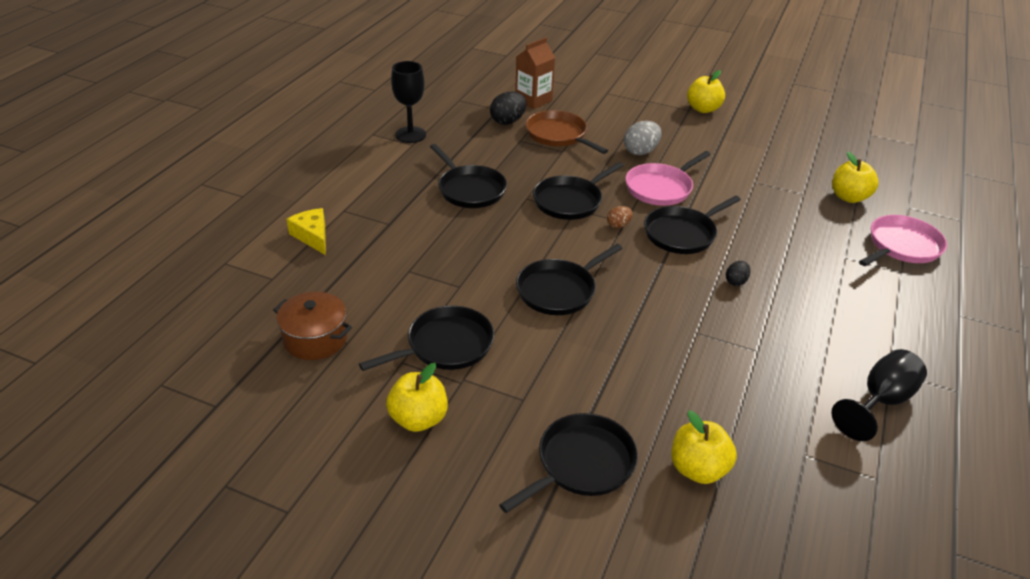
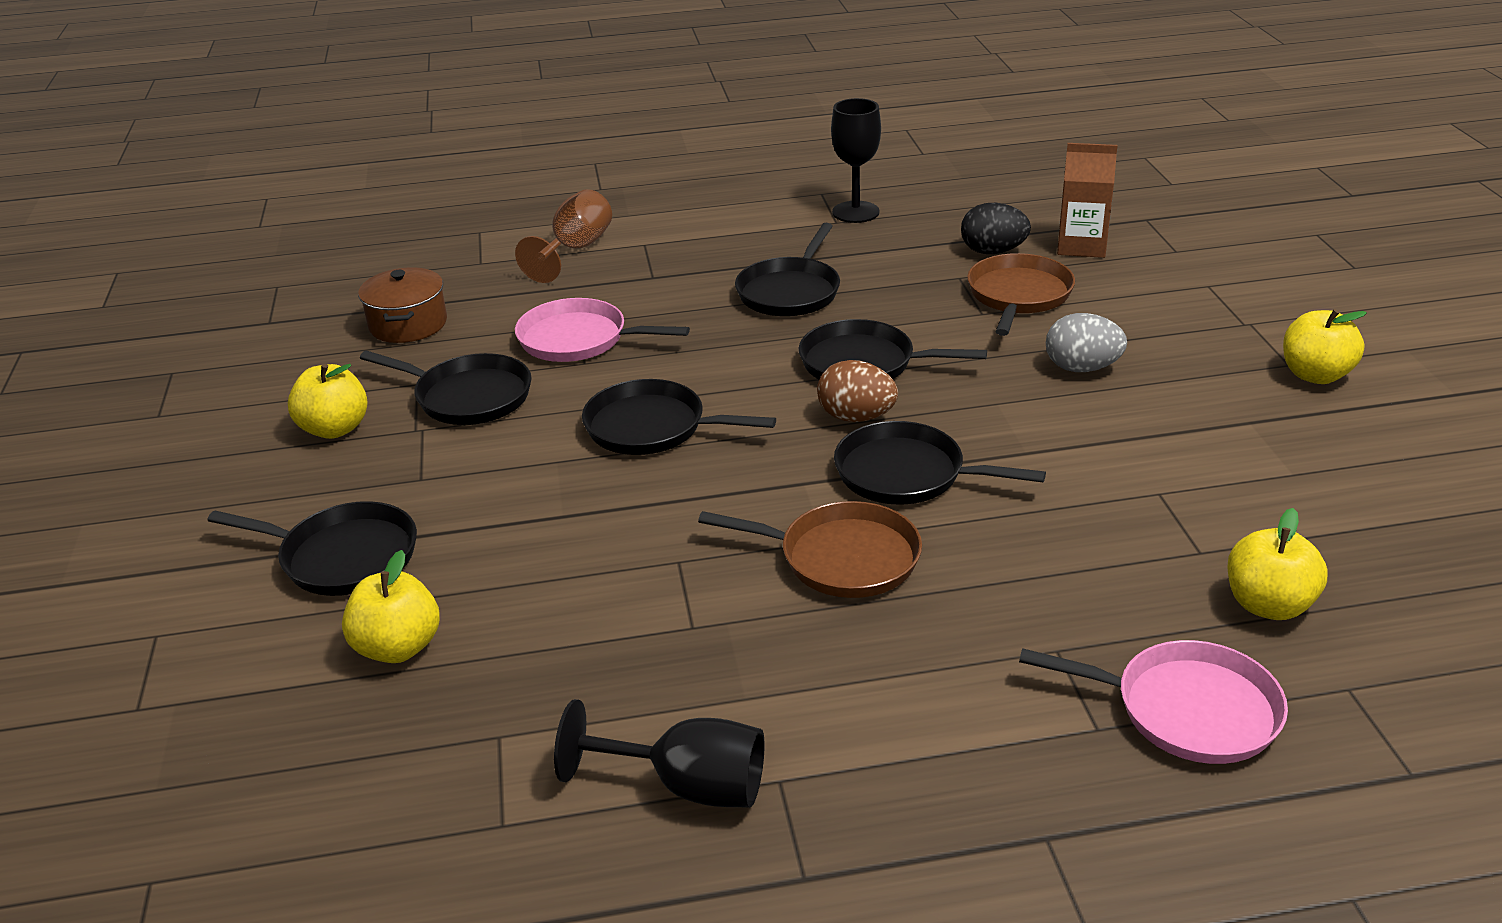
camera: 60 degrees right, 5 degrees down
(312, 236) = (575, 250): yellow cheese -> brown goblet
(618, 225) = (856, 417): brown egg -> brown egg, size x1.74
(660, 188) = (1004, 417): pink pan -> pink pan (578, 339)
(736, 281) = (842, 558): black egg -> brown pan

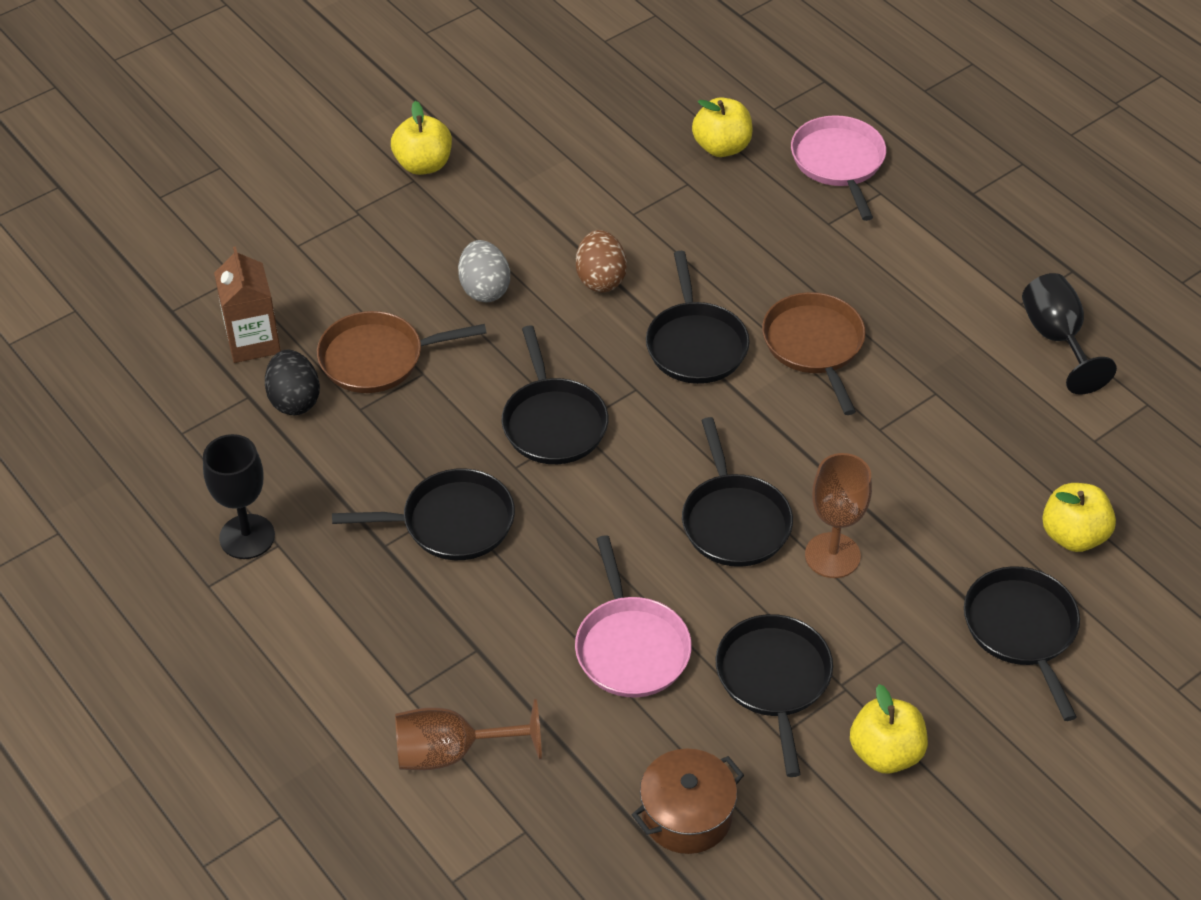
camera: 120 degrees left, 15 degrees up
(554, 470) = (832, 555): none -> brown goblet
(856, 417) = (638, 398): brown egg -> brown egg (600, 279)

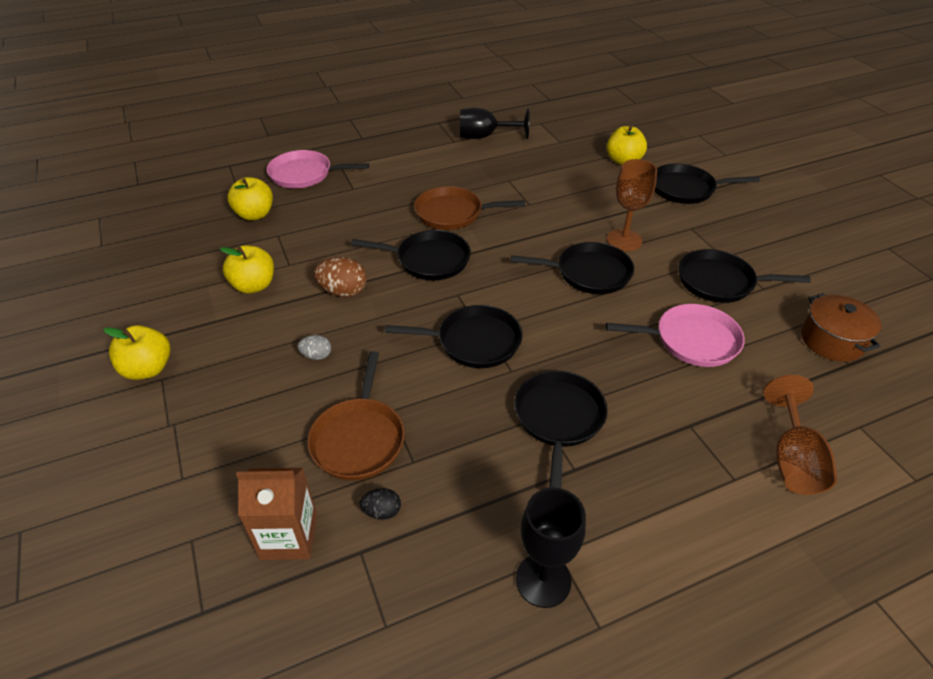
camera: 75 degrees left, 5 degrees down
(294, 400) = (382, 511): black egg -> black egg, size x0.58
(484, 289) = (316, 356): grey egg -> grey egg, size x0.58
(885, 753) = (773, 251): yellow apple -> yellow apple (254, 286)

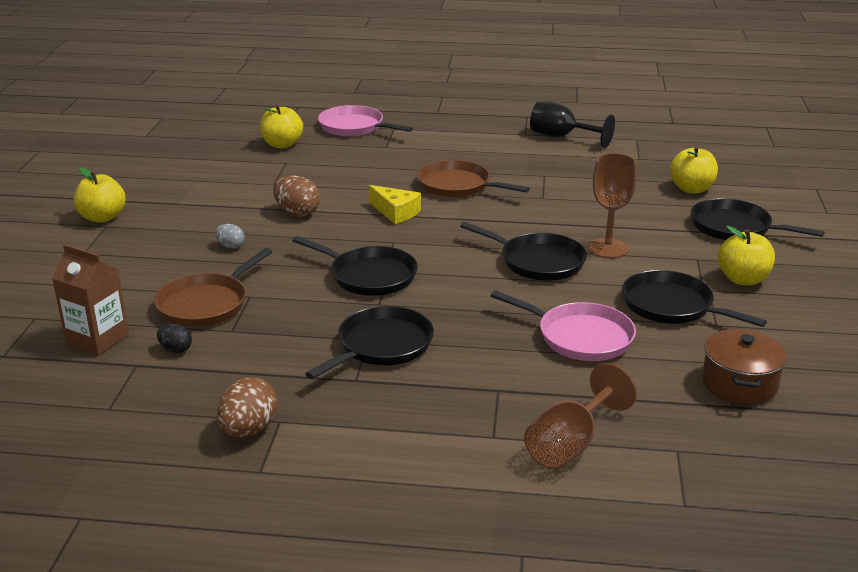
camera: 30 degrees right, 15 degrees down
(254, 286) = (231, 190): yellow apple -> yellow apple (743, 279)
(429, 260) = (396, 212): black pan -> yellow cheese
(543, 580) = (249, 430): black goblet -> brown egg

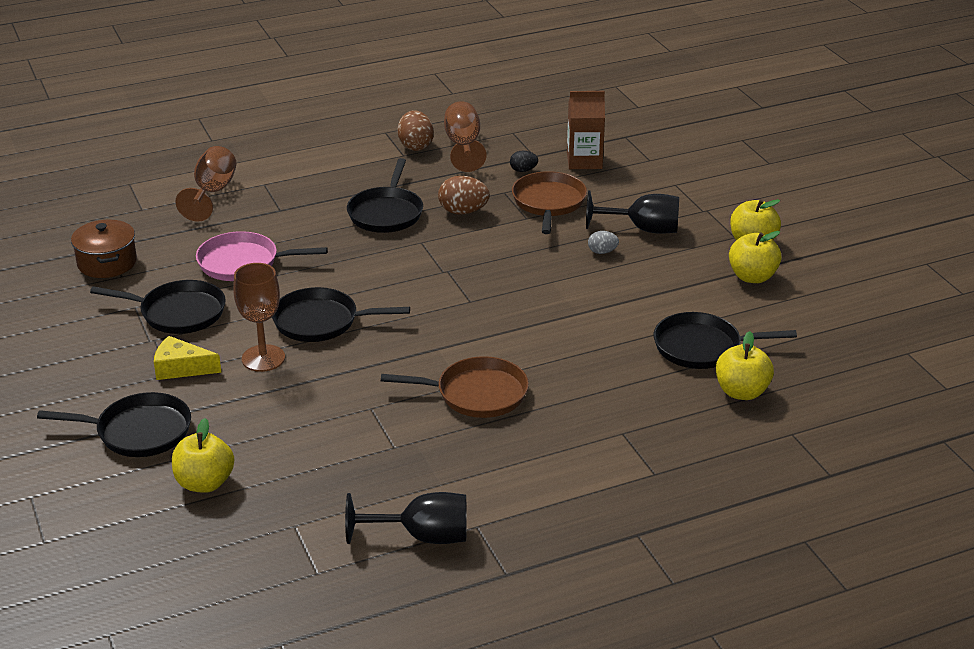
camera: 150 degrees right, 5 degrees up
(165, 253) = (643, 229): none -> black goblet
(193, 408) = (463, 146): none -> brown goblet
(297, 213) = (594, 303): brown egg -> brown egg (463, 212)
(354, 127) = (704, 457): pink pan -> none
(369, 276) = (454, 262): black pan -> black pan (702, 347)
(396, 212) = (503, 335): yellow cheese -> yellow cheese (181, 368)
(743, 279) = (119, 362): yellow apple -> yellow apple (752, 277)

